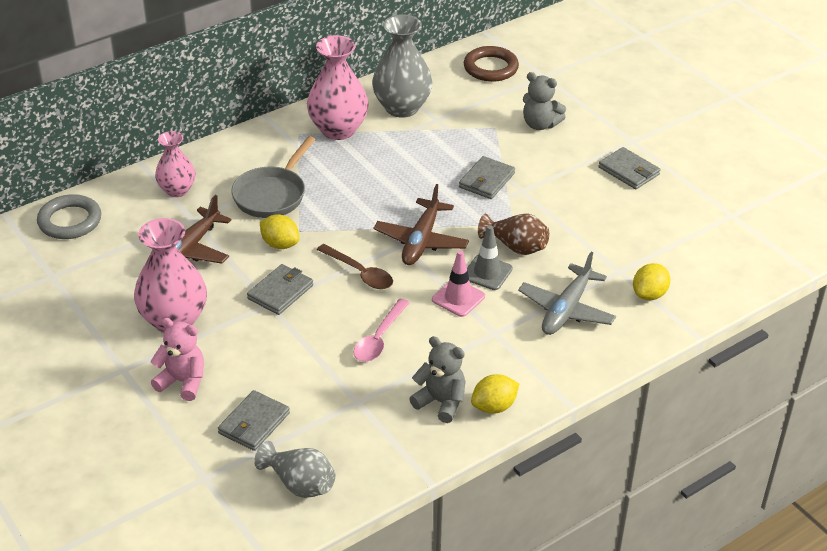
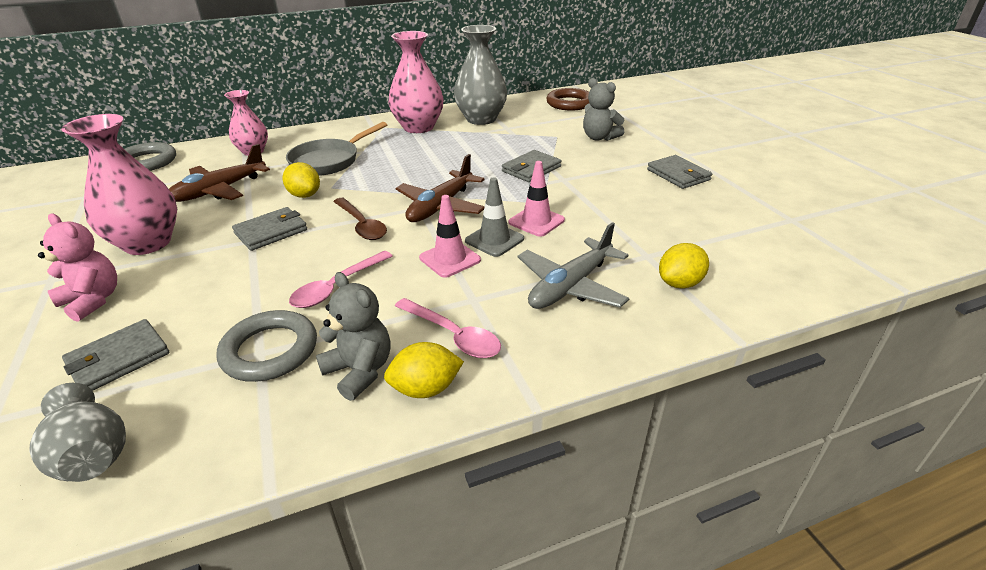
camera: 15 degrees right, 5 degrees down
(364, 398) = (270, 350): none -> grey ring
(494, 365) = (453, 336): none -> pink spoon
(516, 247) = (536, 221): brown vase -> pink traffic cone

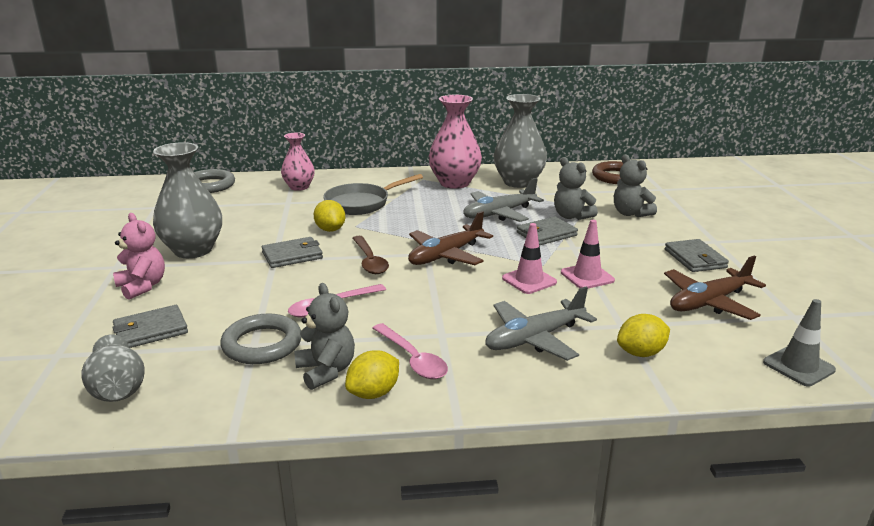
camera: 15 degrees right, 10 degrees down
(147, 243) = (193, 250): pink vase -> grey vase
(219, 190) = (261, 216): brown plane -> brown plane (708, 302)
(425, 389) = (373, 393): yellow lemon -> yellow lemon turned 45 degrees counterclockwise
(450, 259) = (435, 300): pink traffic cone -> pink traffic cone (587, 276)
(476, 154) = (499, 214): none -> grey plane
(494, 240) = (482, 290): grey traffic cone -> grey traffic cone (798, 366)
(546, 147) = (571, 216): none -> grey teddy bear

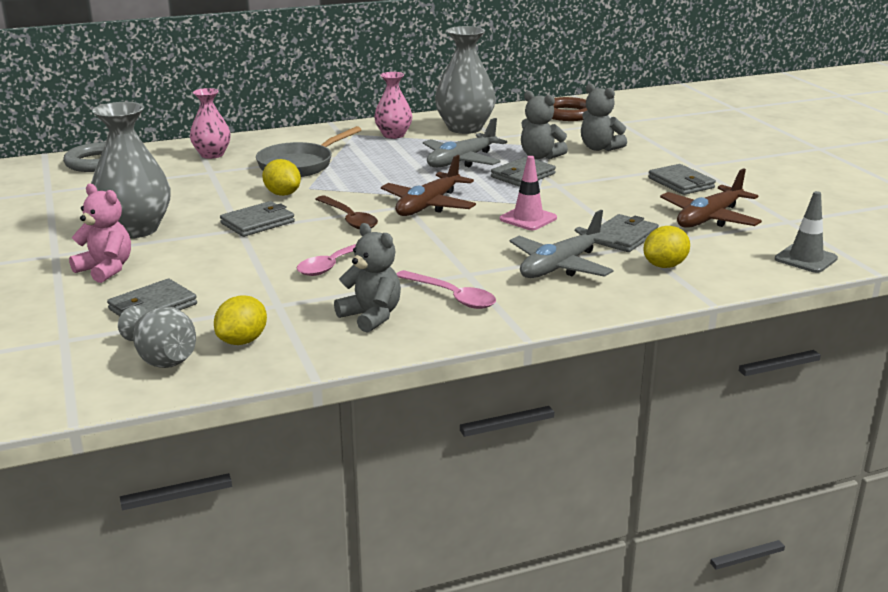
camera: 15 degrees left, 0 degrees up
(262, 344) = (287, 303): grey ring -> none
(373, 393) = (431, 327): yellow lemon -> yellow lemon (242, 341)
(454, 183) = (393, 135): pink vase -> pink vase, size x0.62
(587, 276) = (584, 209): pink traffic cone -> none
(612, 313) = (623, 237): none -> grey wallet

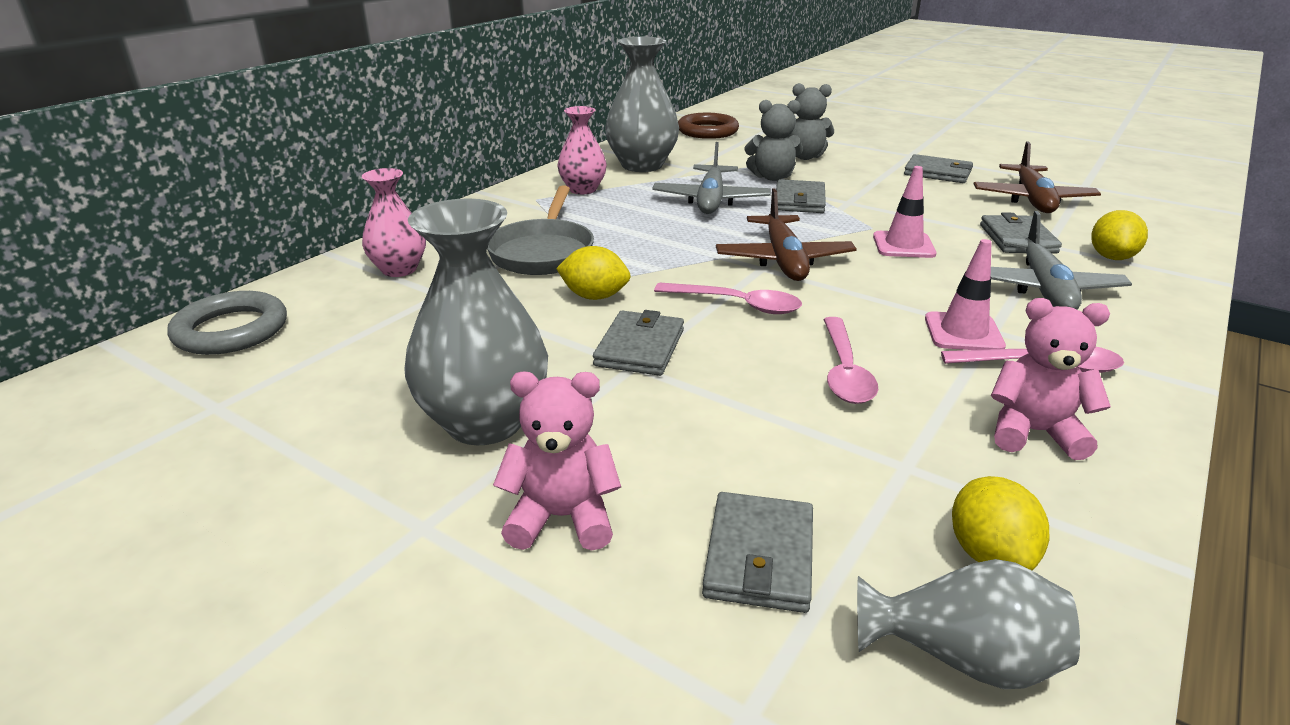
camera: 35 degrees left, 5 degrees up
(349, 219) = (738, 305): brown spoon -> pink spoon
(371, 316) = (1033, 432): grey teddy bear -> pink teddy bear
(446, 269) = (963, 332): none -> pink traffic cone
(805, 259) = (1175, 216): grey traffic cone -> none

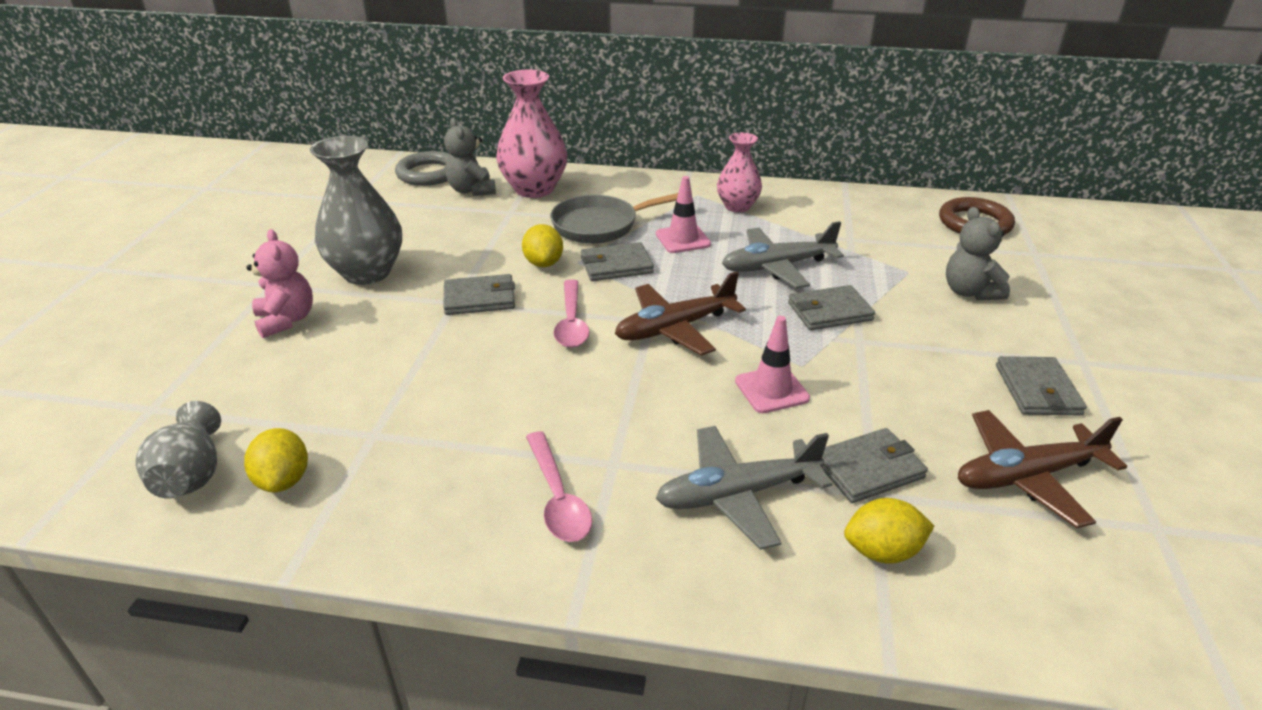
camera: 65 degrees right, 5 degrees up
(399, 269) = (534, 189): pink vase -> pink vase, size x1.62
(642, 165) = (826, 216): grey vase -> none
(759, 556) = (266, 390): grey wallet -> grey wallet (616, 265)
(772, 177) = (879, 285): grey teddy bear -> grey teddy bear (472, 190)
(844, 372) = (491, 390): pink spoon -> none
(963, 332) = (596, 445): pink traffic cone -> pink traffic cone (683, 239)
(989, 554) = (284, 480): yellow lemon -> yellow lemon turned 75 degrees counterclockwise
(1033, 432) = (441, 496): pink teddy bear -> none

